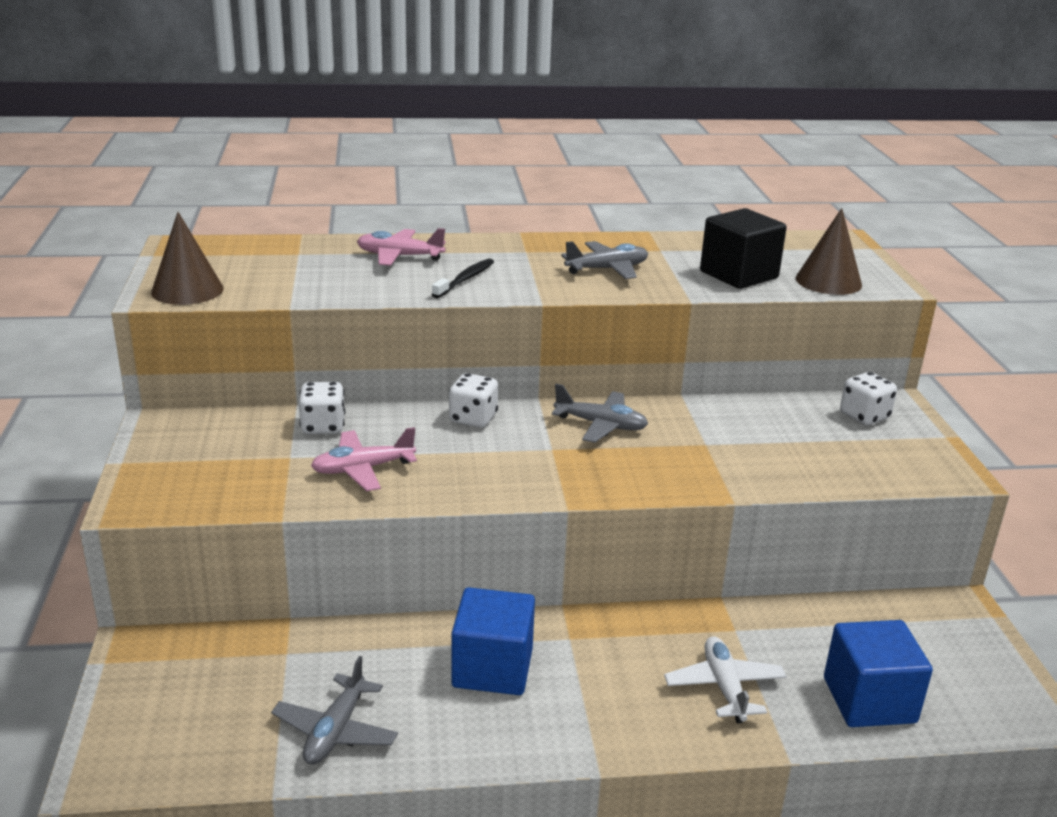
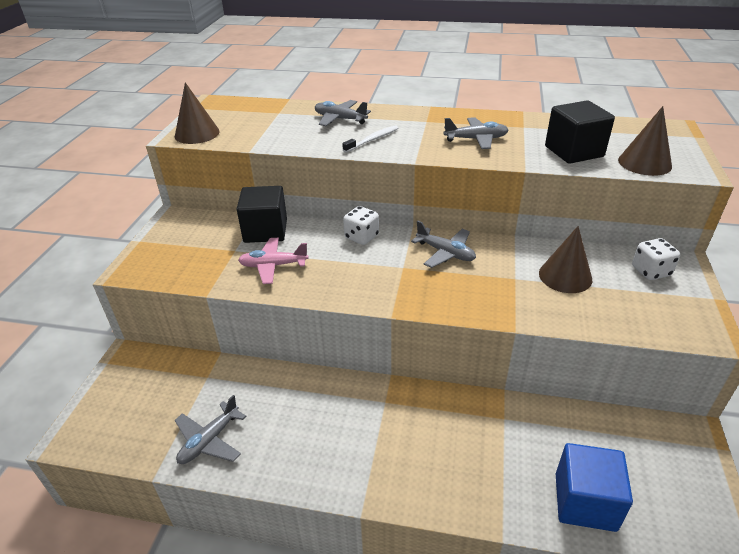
camera: 20 degrees right, 10 degrees up
(323, 426) = (265, 231): white dice -> black cube
(399, 256) = (340, 119): pink plane -> grey plane
(465, 279) = (372, 140): black toothbrush -> white toothbrush
(492, 668) = (325, 414): blue cube -> none
(724, 687) = (477, 465): white plane -> none
(766, 434) = (565, 276): none -> brown cone

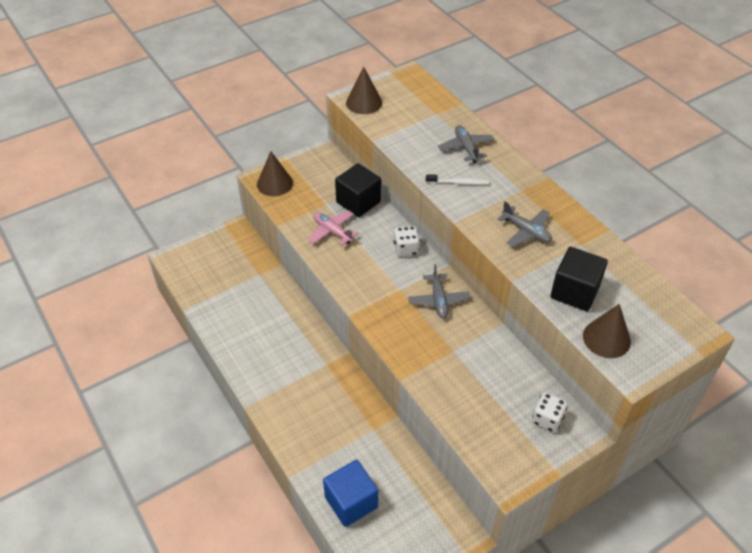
camera: 45 degrees right, 10 degrees up
(209, 440) = (224, 311): grey plane -> none
(565, 276) = (485, 375): brown cone -> brown cone (274, 183)

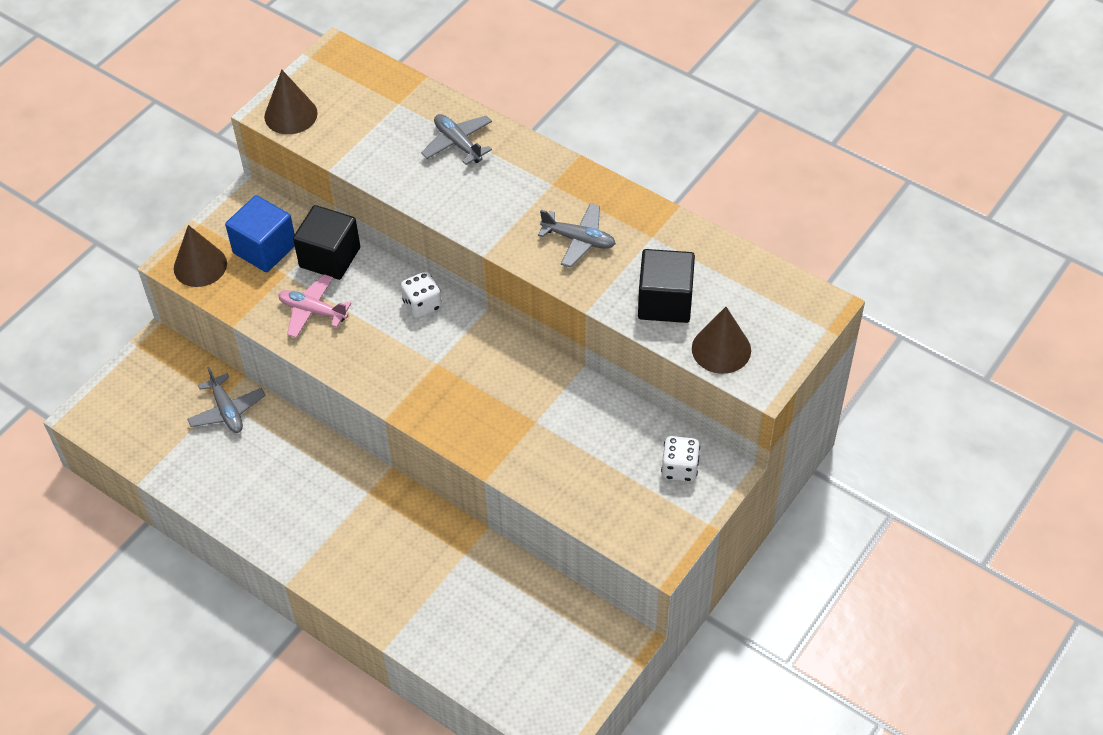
camera: 20 degrees left, 5 degrees up
(351, 502) = (474, 651): blue cube -> blue cube (265, 249)
(438, 300) = (492, 361): grey plane -> grey plane (227, 410)
(458, 183) = (467, 198): white toothbrush -> none

